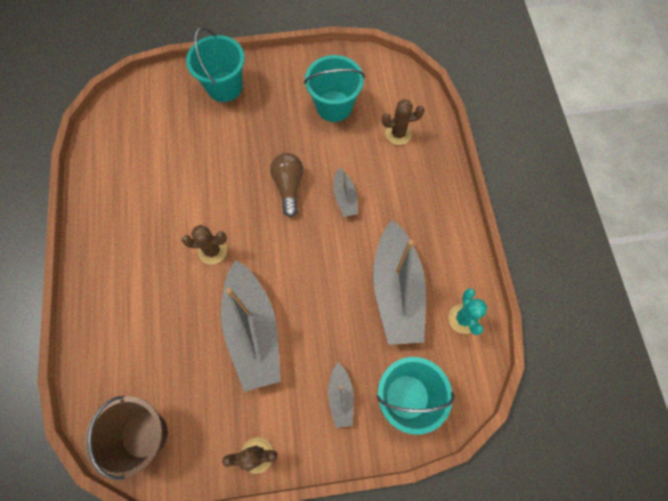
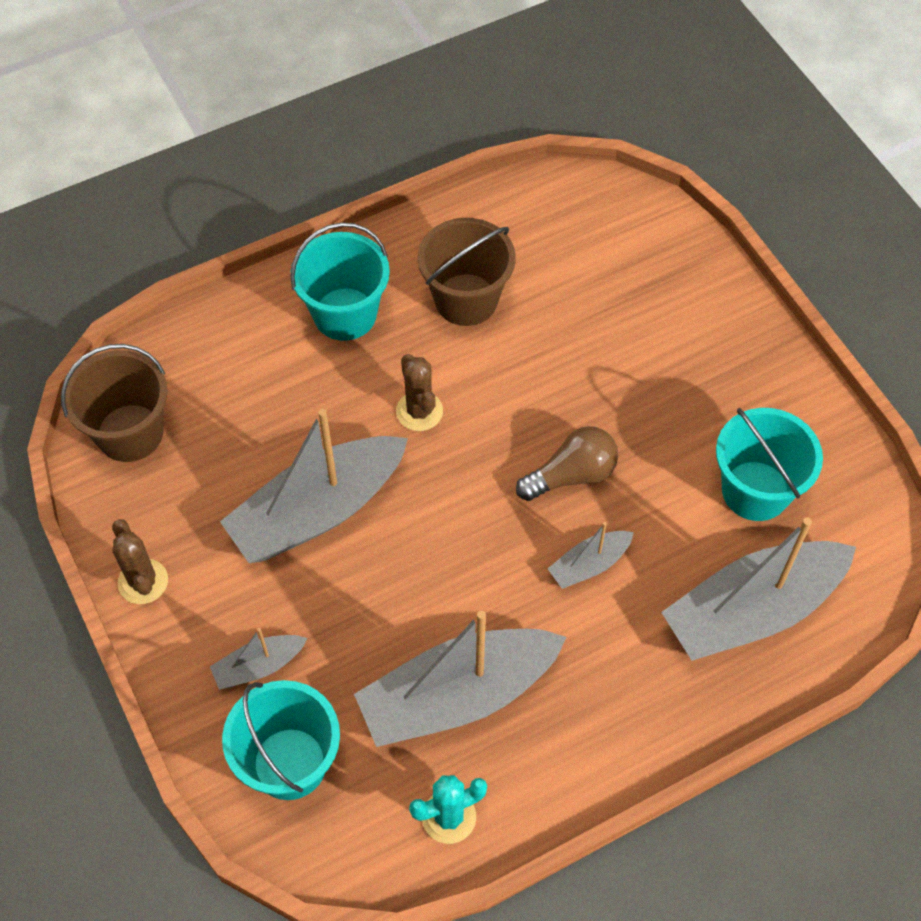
camera: 70 degrees right, 10 degrees down
(150, 200) = (466, 300): none -> brown bucket
(224, 87) = (708, 317): turquoise bucket -> turquoise bucket (345, 314)
(398, 133) = (752, 611): brown cactus -> grey boat

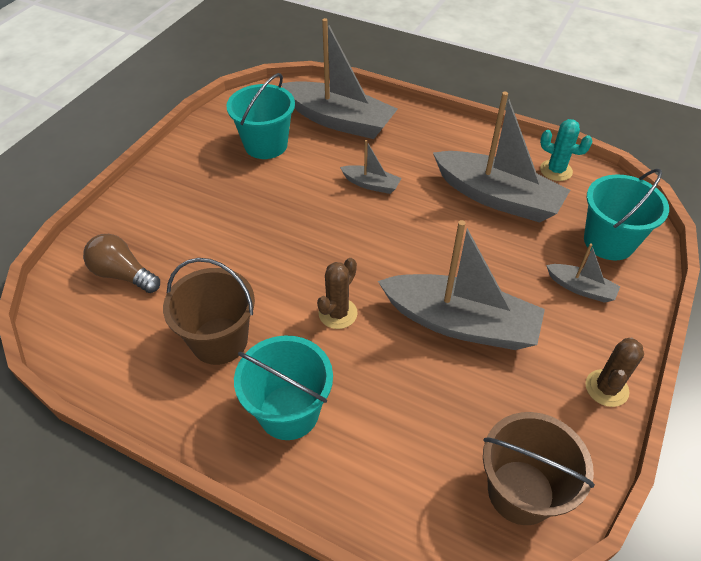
camera: 125 degrees left, 10 degrees down
(571, 475) = (320, 217): brown light bulb -> brown light bulb (123, 275)

